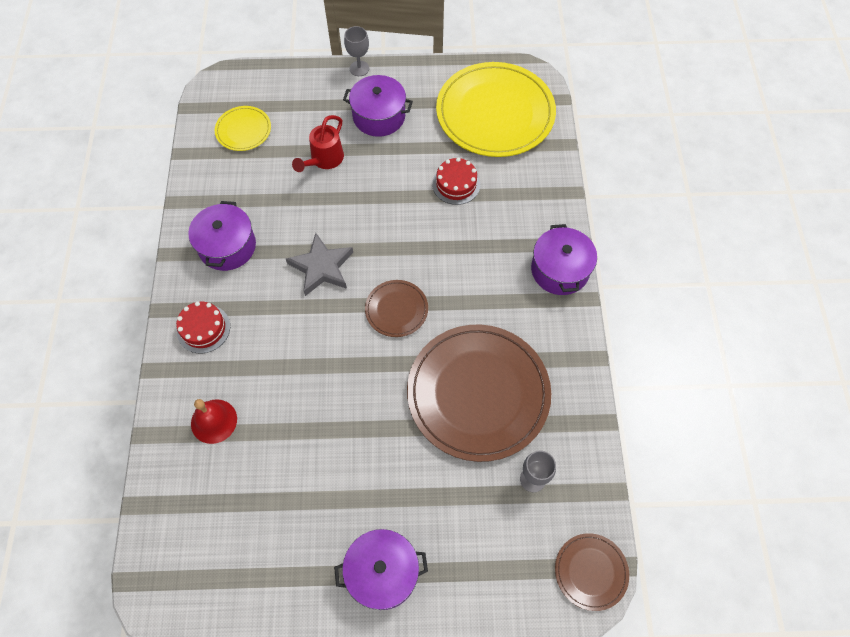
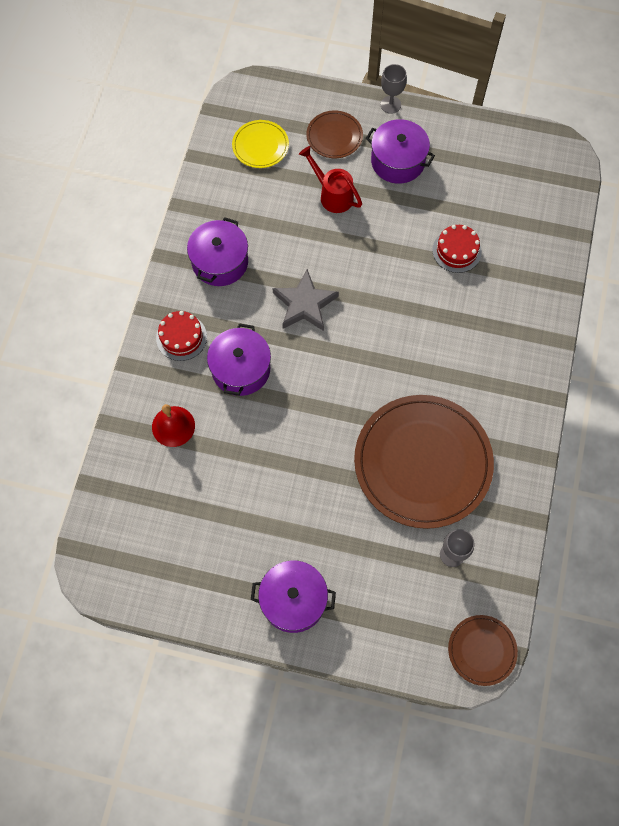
camera: 15 degrees right, 5 degrees up
(324, 160) = (332, 195): red watering can -> red watering can turned 90 degrees clockwise
(396, 309) = (366, 363): brown plate -> brown plate (334, 136)
(495, 113) = (517, 184): yellow plate -> none
(560, 270) = (535, 363): purple pot -> purple pot (241, 369)

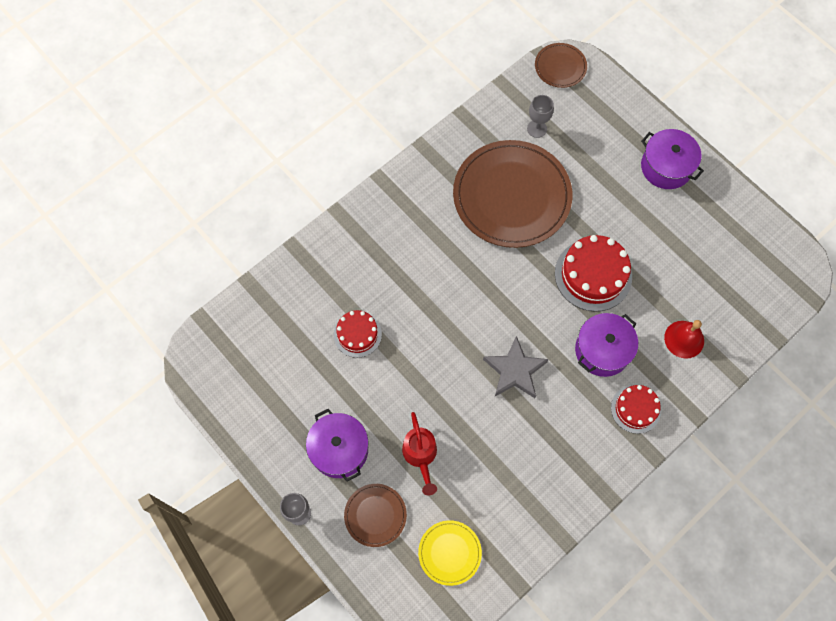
camera: 145 degrees left, 0 degrees up
(220, 262) = (561, 457): purple pot -> none
(293, 433) = (593, 275): none -> red cake

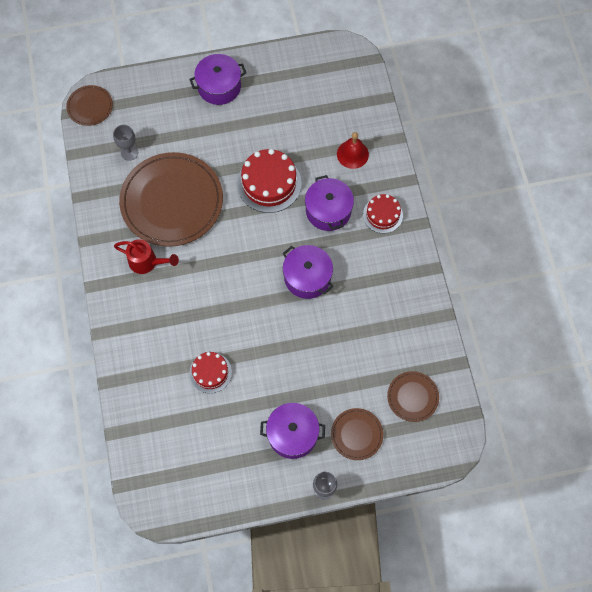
camera: 60 degrees left, 0 degrees up
(420, 455) = (331, 378): red watering can -> red watering can (147, 262)
(449, 553) = (412, 397): yellow plate -> brown plate
(515, 370) = (307, 277): grey star -> purple pot

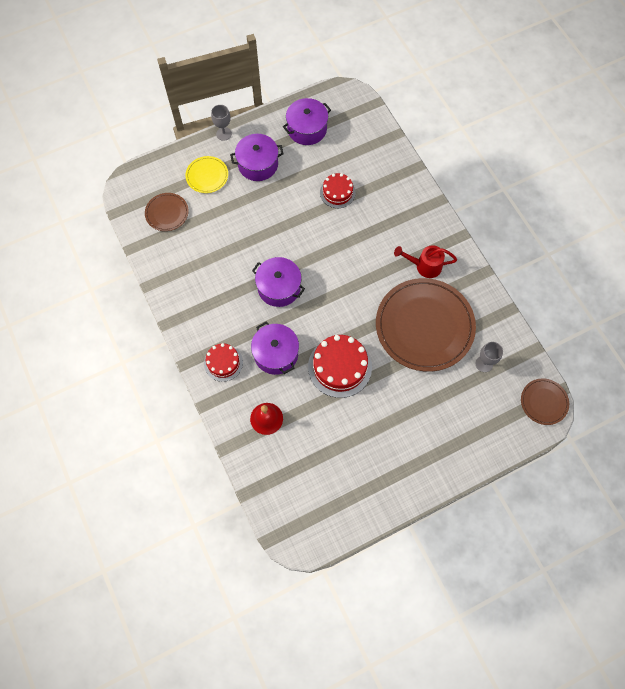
camera: 165 degrees right, 0 degrees up
(219, 86) = (424, 459): purple pot -> purple pot (307, 129)
(356, 434) = (207, 176): brown plate -> yellow plate

